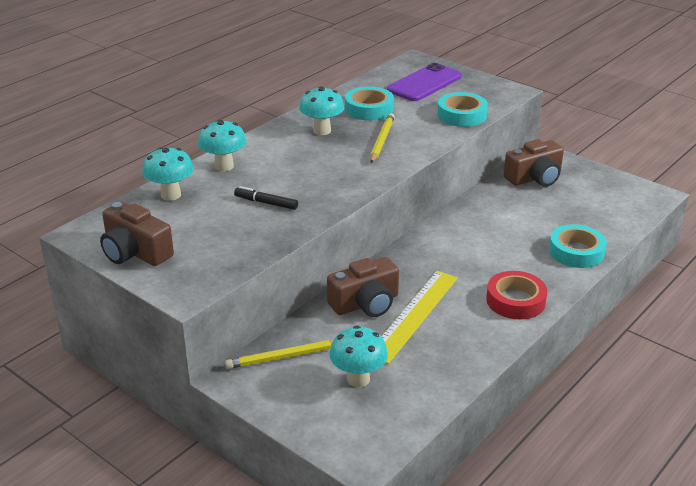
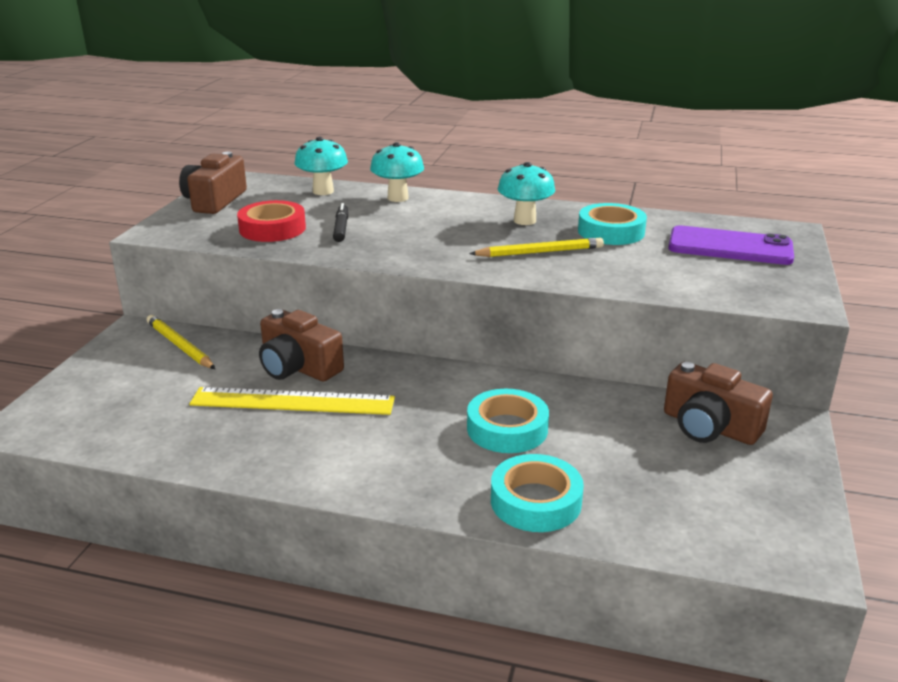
camera: 65 degrees right, 5 degrees down
(358, 379) = (156, 393): turquoise mushroom -> none
(461, 115) = (674, 283): turquoise tape -> turquoise tape (507, 429)
(515, 301) = (368, 469): red tape -> red tape (272, 229)

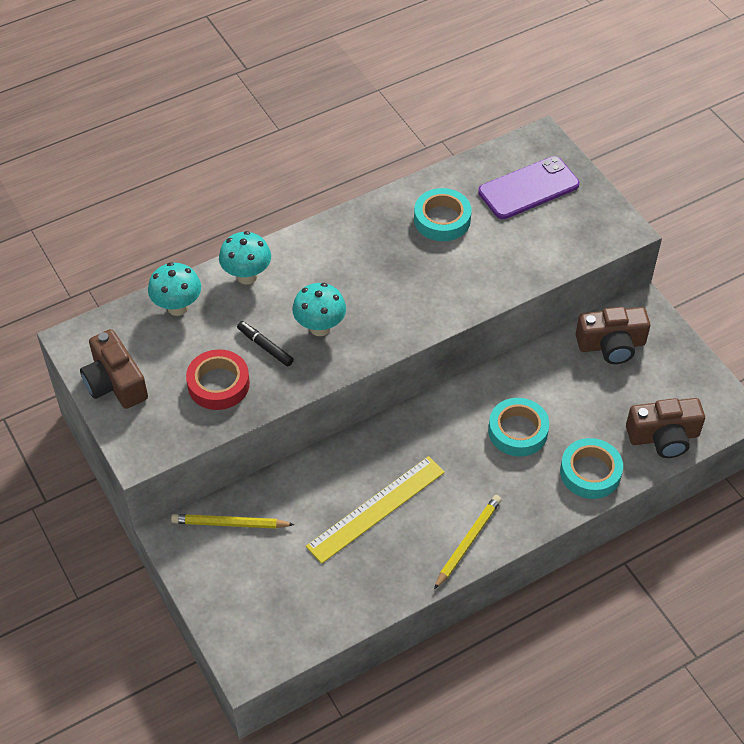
camera: 45 degrees left, 25 degrees up
(298, 367) = (336, 479): brown camera -> brown camera (663, 437)
(525, 220) = (373, 244): turquoise mushroom -> turquoise mushroom (320, 327)
(540, 252) = (429, 279): yellow pencil -> yellow pencil (468, 542)

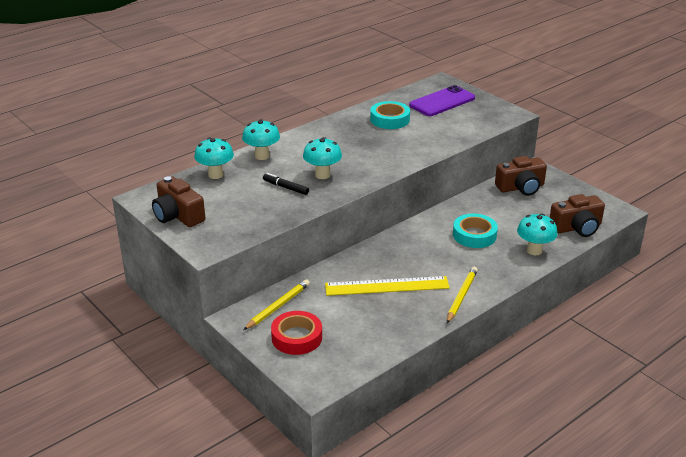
camera: 10 degrees left, 20 degrees down
(218, 384) = (256, 209): red tape -> red tape (297, 337)
(230, 524) = (278, 306): yellow pencil -> yellow pencil turned 135 degrees clockwise
(376, 509) = (387, 286): yellow ruler -> yellow ruler turned 45 degrees clockwise
(590, 472) = (534, 250): turquoise tape -> turquoise mushroom

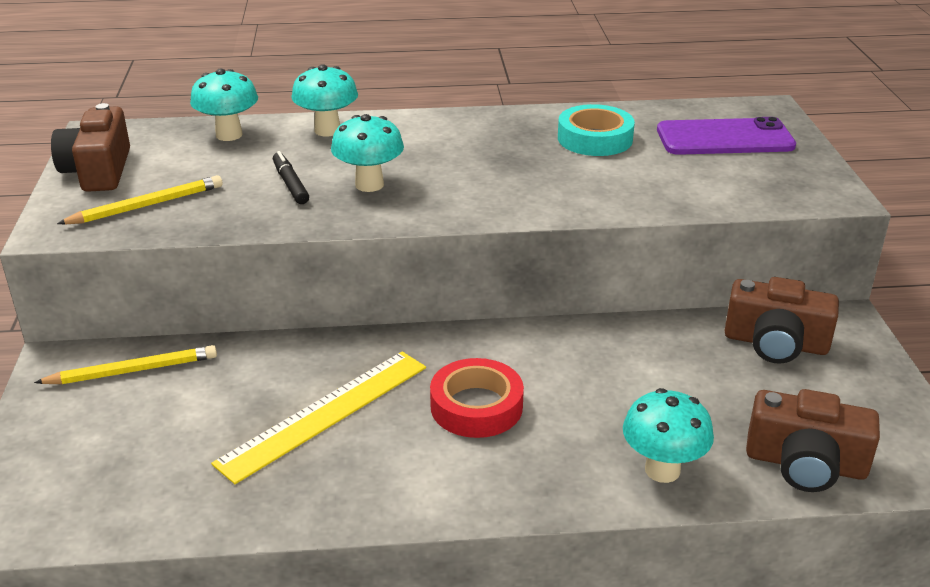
camera: 35 degrees right, 0 degrees up
(297, 337) = (88, 432): red tape -> red tape (476, 406)
(387, 286) = (324, 413): yellow ruler -> yellow ruler turned 75 degrees counterclockwise
(461, 296) = (420, 492): yellow pencil -> yellow pencil (147, 205)
(474, 235) = (582, 392): turquoise tape -> none

